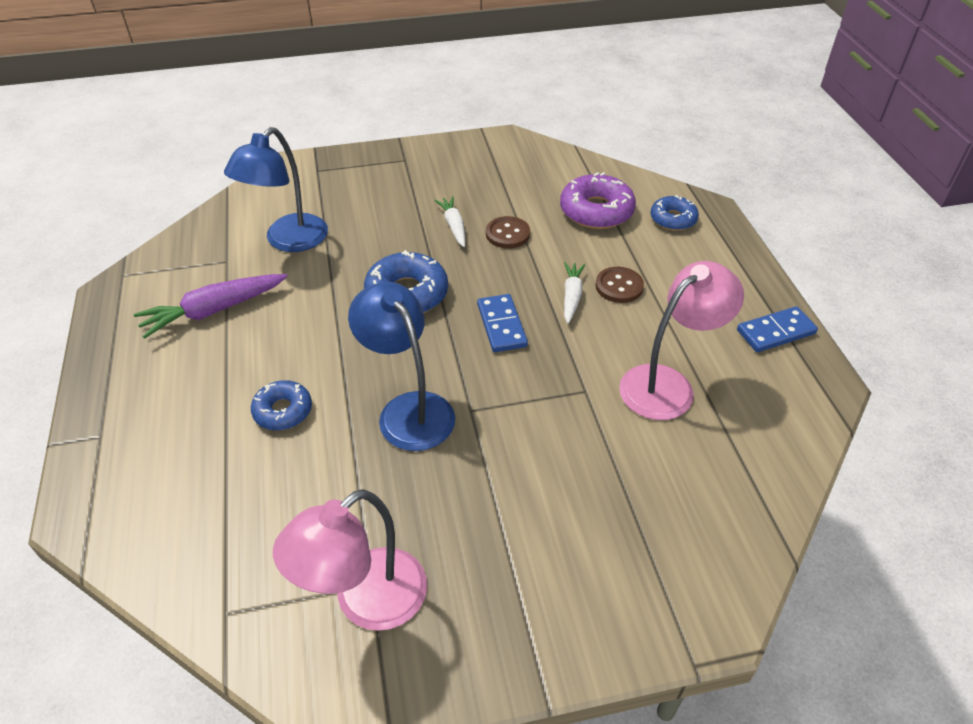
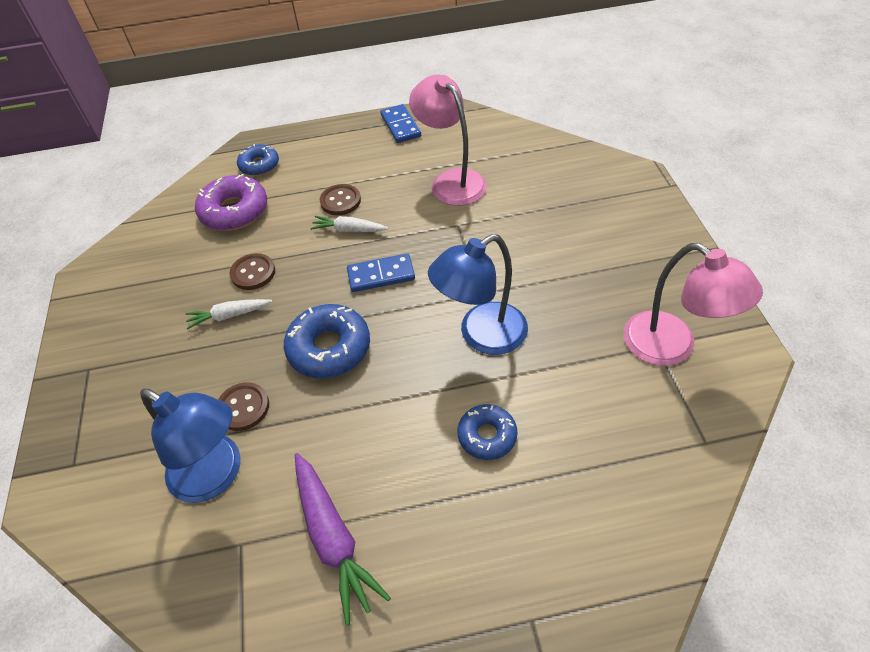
camera: 85 degrees left, 5 degrees up
(350, 247) = (243, 407): none -> brown button

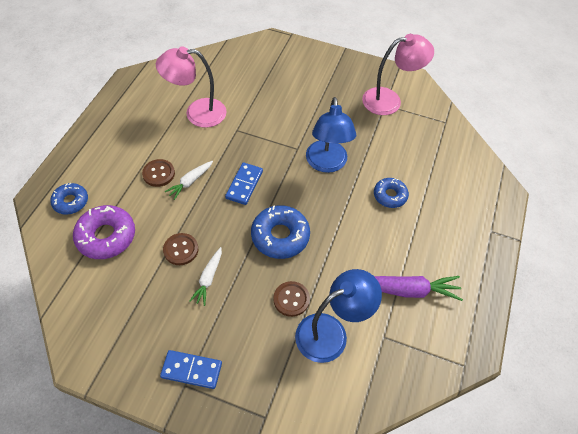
camera: 65 degrees left, 5 degrees up
(400, 126) = (117, 109): blue domino -> blue domino (191, 370)

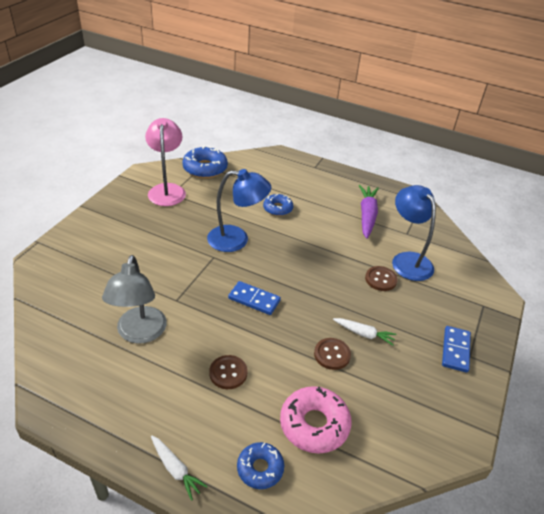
camera: 85 degrees left, 15 degrees down
(106, 236) = (314, 424): purple donut -> pink donut
(190, 182) = (244, 344): white carrot -> white carrot (175, 469)
(197, 113) = (140, 333): pink lamp -> grey lamp
(280, 236) = (317, 280): blue donut -> blue donut (205, 168)

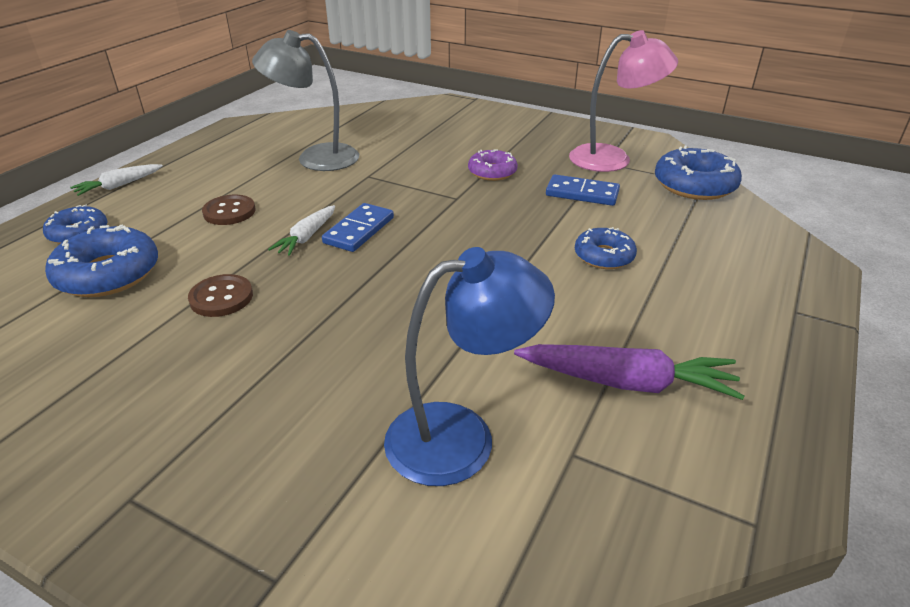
camera: 95 degrees right, 5 degrees down
(179, 240) = (492, 172): none -> purple donut
(237, 239) = (501, 216): blue lamp -> none
(314, 424) = (108, 274): pink donut -> blue donut
(364, 334) = (252, 337): white carrot -> white carrot (306, 237)
(380, 279) = (395, 378): brown button -> none
(455, 350) = (155, 474): blue domino -> blue domino (582, 193)

